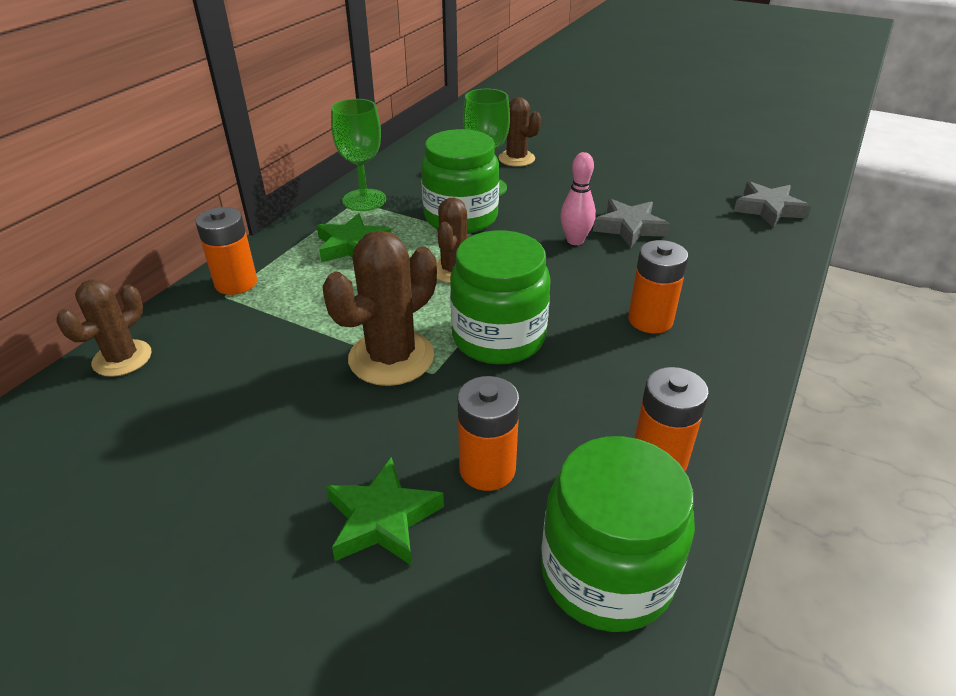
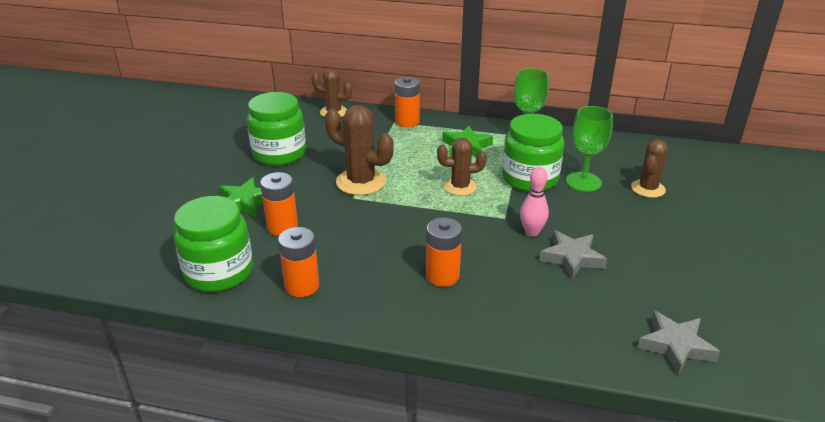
camera: 75 degrees right, 5 degrees down
(498, 337) = (394, 214): green jar -> green jar (279, 153)

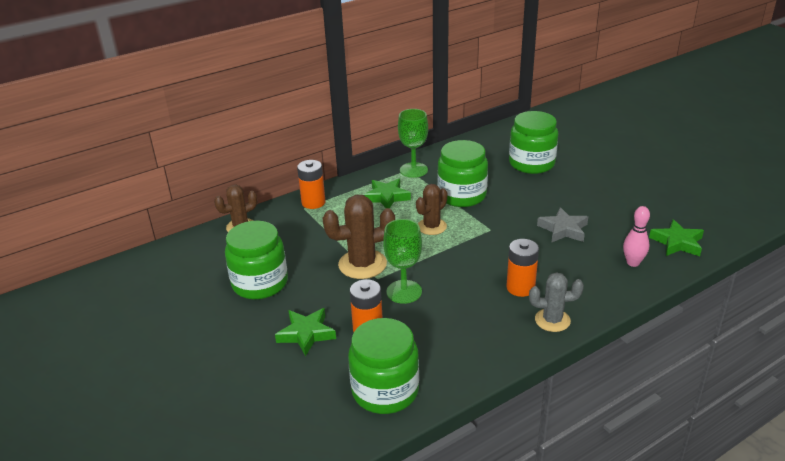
camera: 45 degrees left, 0 degrees up
(302, 286) = (455, 356): orange battery -> none
(419, 318) = (552, 320): none -> grey cactus
(531, 232) = (519, 228): pink bowling pin -> pink bowling pin (633, 263)
(583, 182) = (493, 179): green goblet -> green goblet (404, 292)
(648, 189) = (531, 163): brown cactus -> green jar
(676, 346) = (677, 242): grey star -> green star

